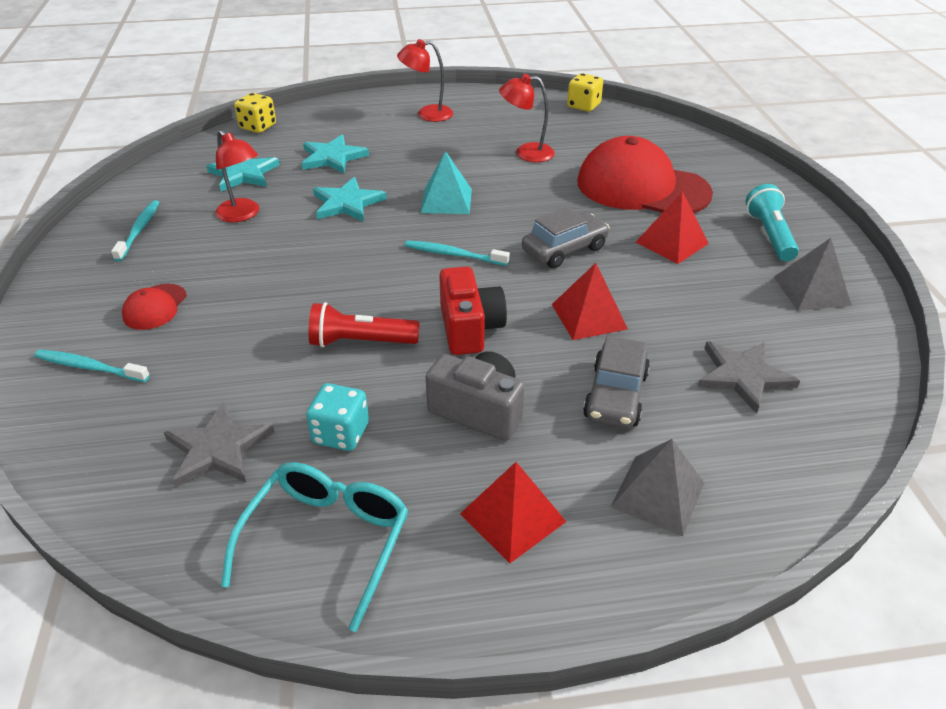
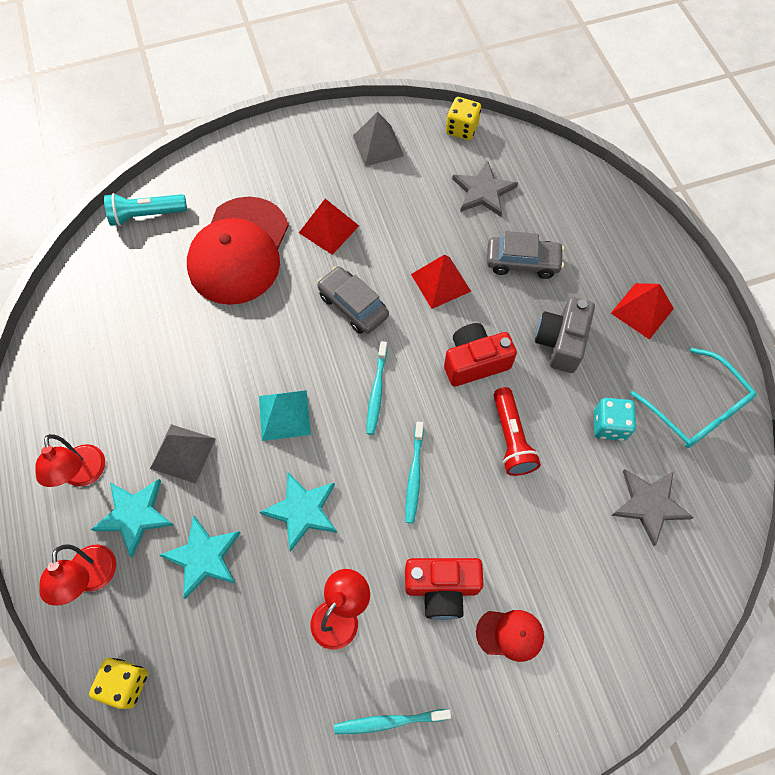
camera: 100 degrees left, 25 degrees up
(89, 367) = (600, 652): turquoise toothbrush -> turquoise toothbrush (414, 476)
(228, 271) = (441, 588): none -> red camera
(244, 174) = (252, 651): turquoise star -> turquoise star (134, 515)
(327, 542) = (695, 408): turquoise glasses -> turquoise glasses turned 135 degrees counterclockwise
(526, 153) = (178, 355): red lamp -> red lamp (93, 578)
(583, 106) = (60, 309): yellow dice -> yellow dice (461, 129)
(658, 494) = (599, 238): grey pyramid -> grey pyramid (183, 453)
(769, 235) = (306, 164): turquoise flashlight -> turquoise flashlight (146, 215)

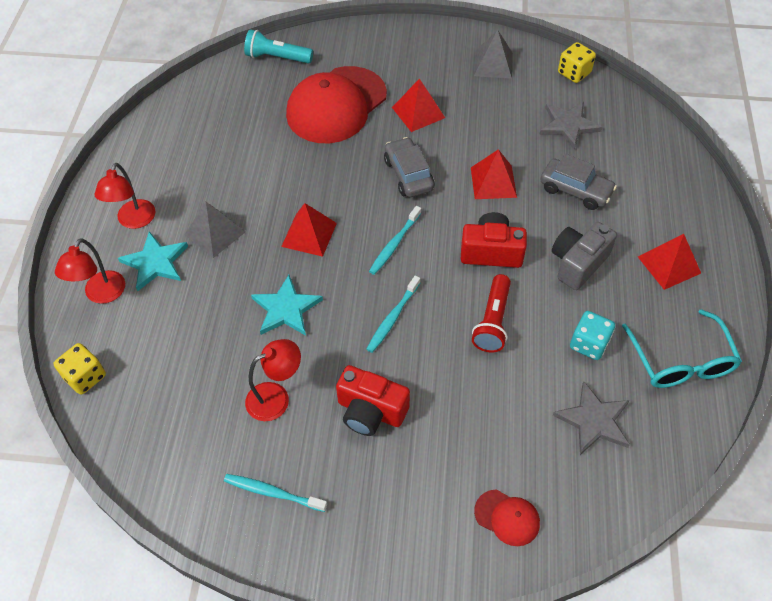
camera: 25 degrees right, 10 degrees down
(203, 557) = (191, 312): turquoise star -> none
(284, 415) = (309, 234): turquoise pyramid -> red pyramid
(510, 634) = (411, 471): red cap -> red cap (507, 517)

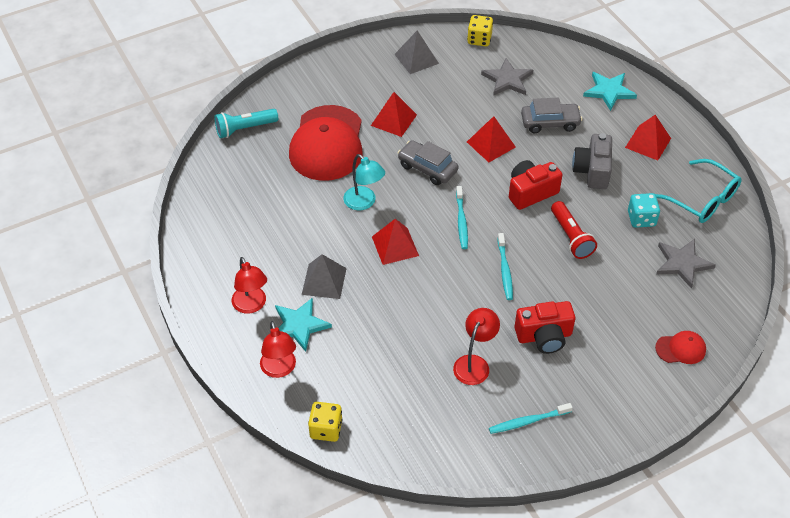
camera: 35 degrees left, 5 degrees down
(286, 309) = (427, 304): turquoise star -> turquoise star (609, 91)
(319, 177) = (364, 203): none -> turquoise lamp

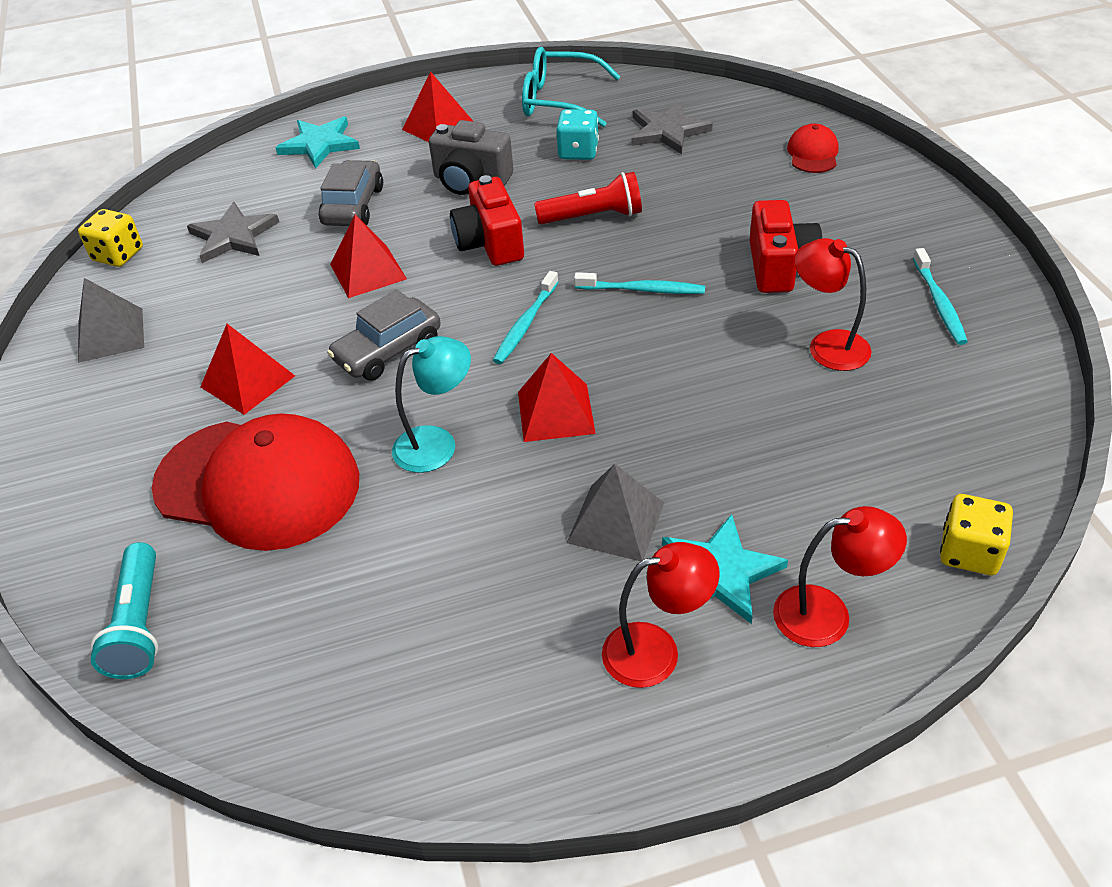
camera: 75 degrees left, 5 degrees down
(461, 221) = (525, 324): turquoise toothbrush -> turquoise toothbrush turned 105 degrees clockwise
(702, 199) = (560, 100): turquoise glasses -> turquoise glasses turned 135 degrees counterclockwise

